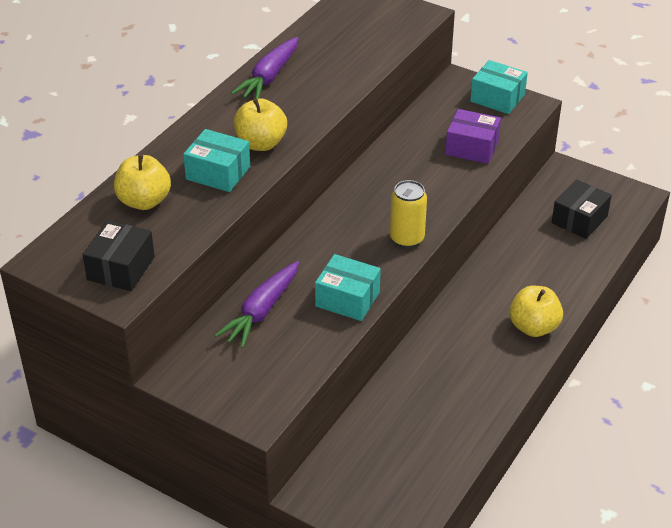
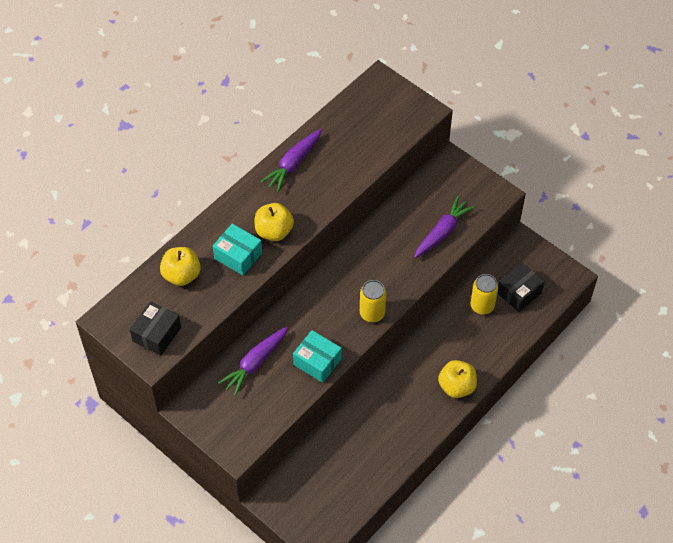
camera: 10 degrees right, 15 degrees up
(472, 147) = (442, 232): purple box -> purple carrot
(497, 98) = (475, 184): turquoise box -> none
(537, 238) = (482, 306): none -> yellow can

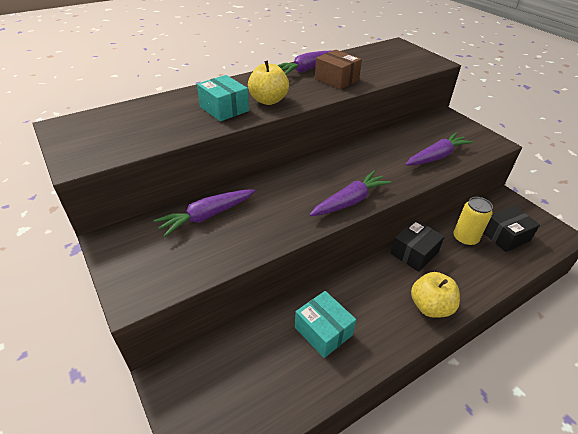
camera: 15 degrees right, 15 degrees down
(156, 334) = (99, 145): black box -> black box (414, 253)
(181, 275) = (160, 111): yellow apple -> none
(317, 362) = (274, 229): turquoise box -> turquoise box (323, 331)
(329, 176) = (336, 79): none -> brown box
(372, 313) = (350, 201): yellow can -> purple carrot

